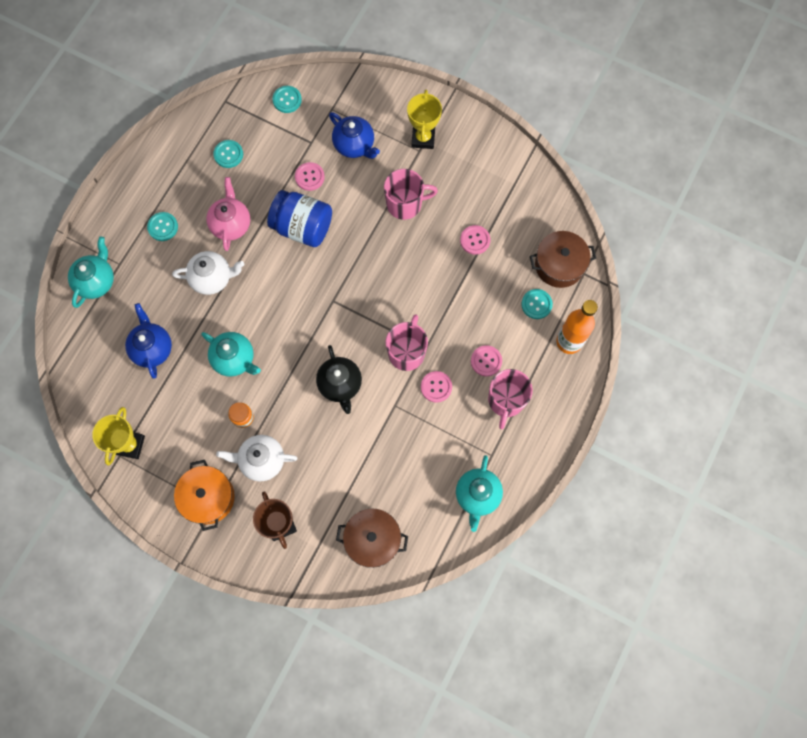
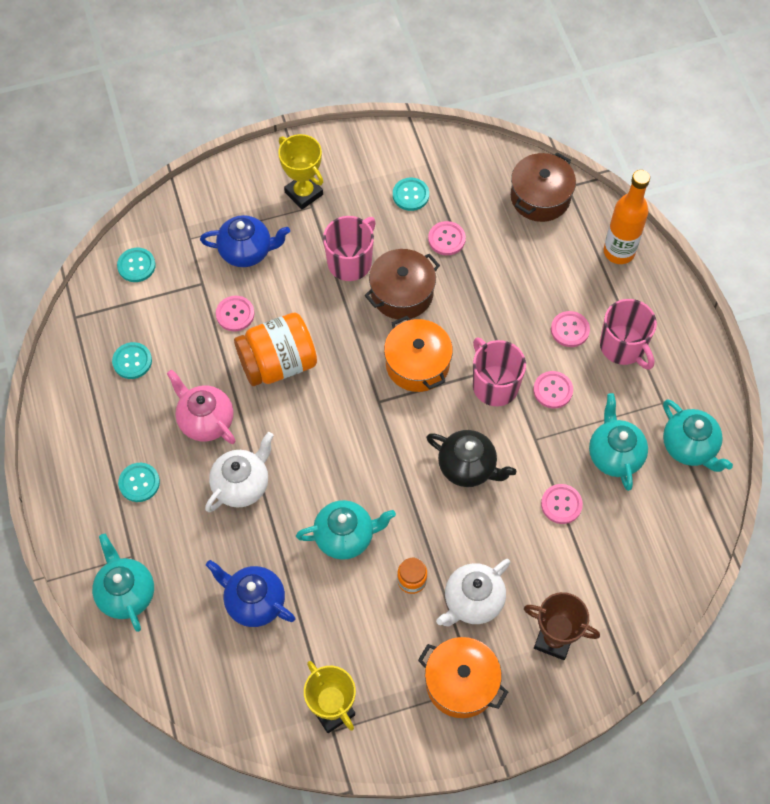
camera: 45 degrees left, 10 degrees down
(302, 227) = (278, 363): blue jar -> orange jar
(368, 456) = (561, 504): none -> pink button
(372, 540) = (647, 571): brown pot -> brown pot (402, 293)
(377, 299) = (417, 364): none -> orange pot
(429, 457) = (614, 455): none -> turquoise teapot
(536, 304) = (558, 245): turquoise button -> turquoise button (410, 195)

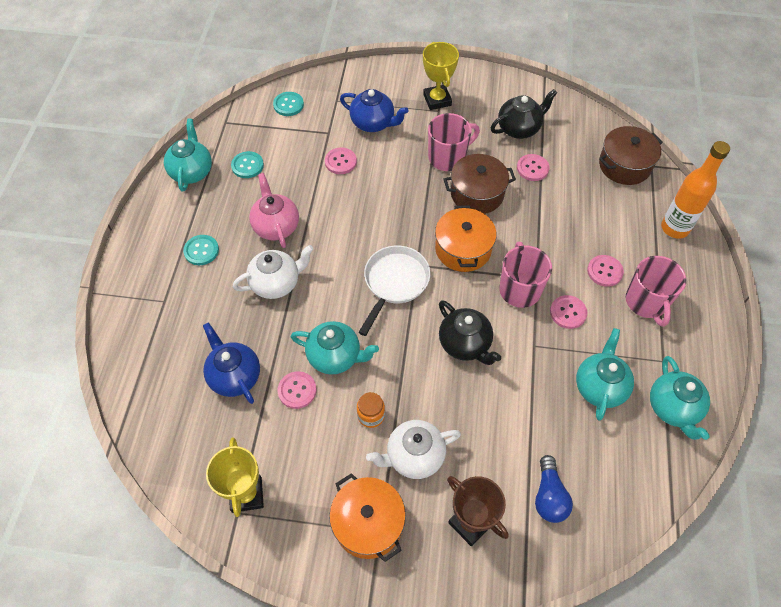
camera: 25 degrees right, 5 degrees down
(126, 593) = (143, 327): turquoise teapot -> turquoise teapot (192, 171)
(278, 363) = (353, 207): orange jar -> none
(365, 431) = (394, 283): none -> white pan
(410, 195) = (519, 128): turquoise button -> black teapot
(561, 504) = (532, 408): pink button -> pink button (297, 390)
(613, 582) = (549, 496): none -> blue light bulb

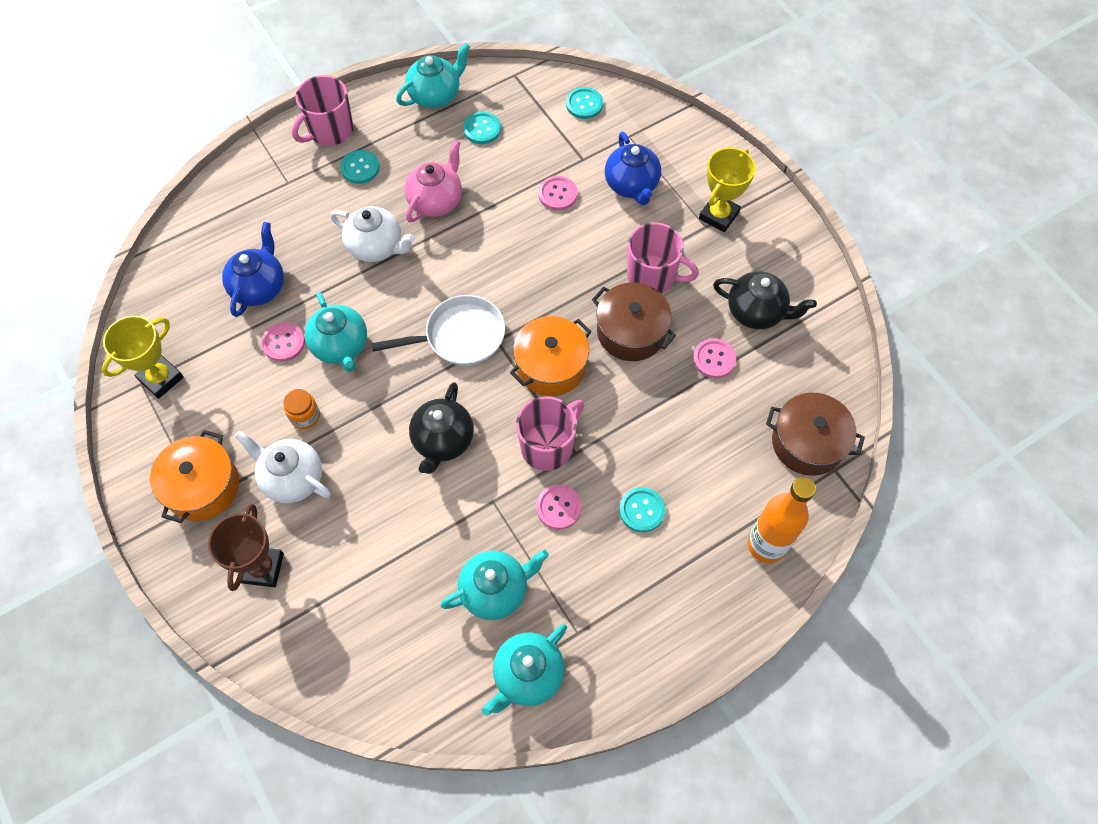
camera: 50 degrees right, 5 degrees up
(549, 496) = (339, 618): blue light bulb -> none
(604, 271) = (642, 510): pink button -> turquoise button
(646, 302) = (638, 574): pink mug -> pink mug (330, 130)

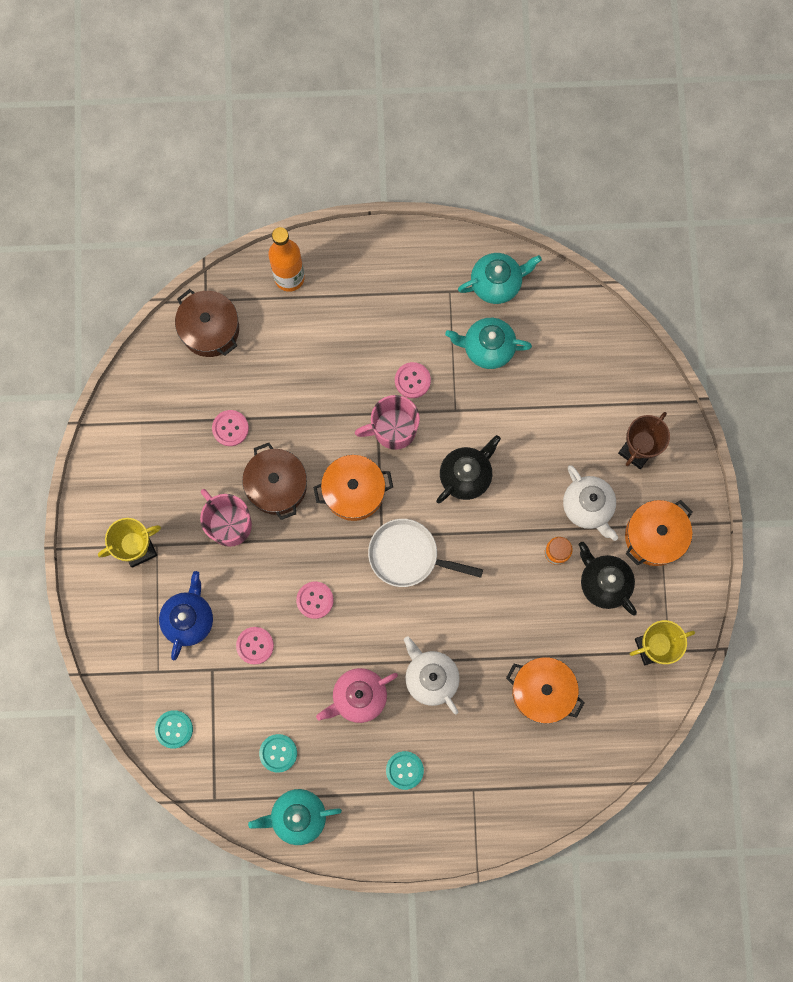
camera: 150 degrees left, 15 degrees up
(259, 287) = (542, 691): blue teapot -> orange pot
(283, 343) = (545, 627): pink button -> pink button (315, 600)
(330, 130) = (410, 829): pink mug -> none
(341, 346) = (503, 598): turquoise teapot -> none
(642, 510) = (357, 347): turquoise button -> none
(756, 312) = (171, 448): black teapot -> black teapot (603, 582)

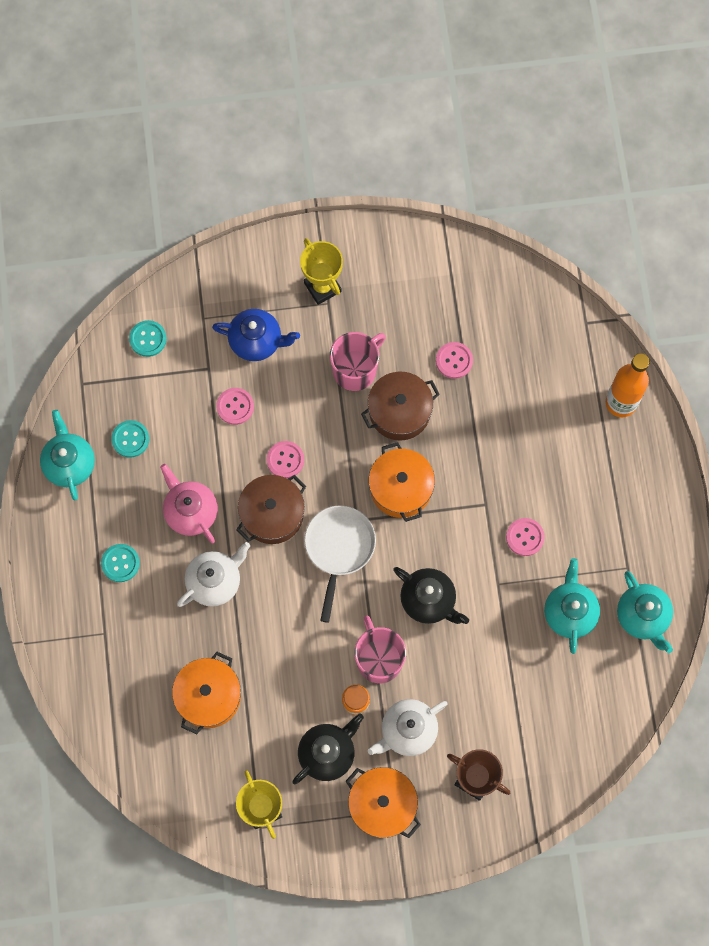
camera: 85 degrees right, 5 degrees down
(210, 329) = (556, 330): brown pot -> brown pot (272, 514)
(393, 429) = (470, 522): pink mug -> pink mug (379, 659)

